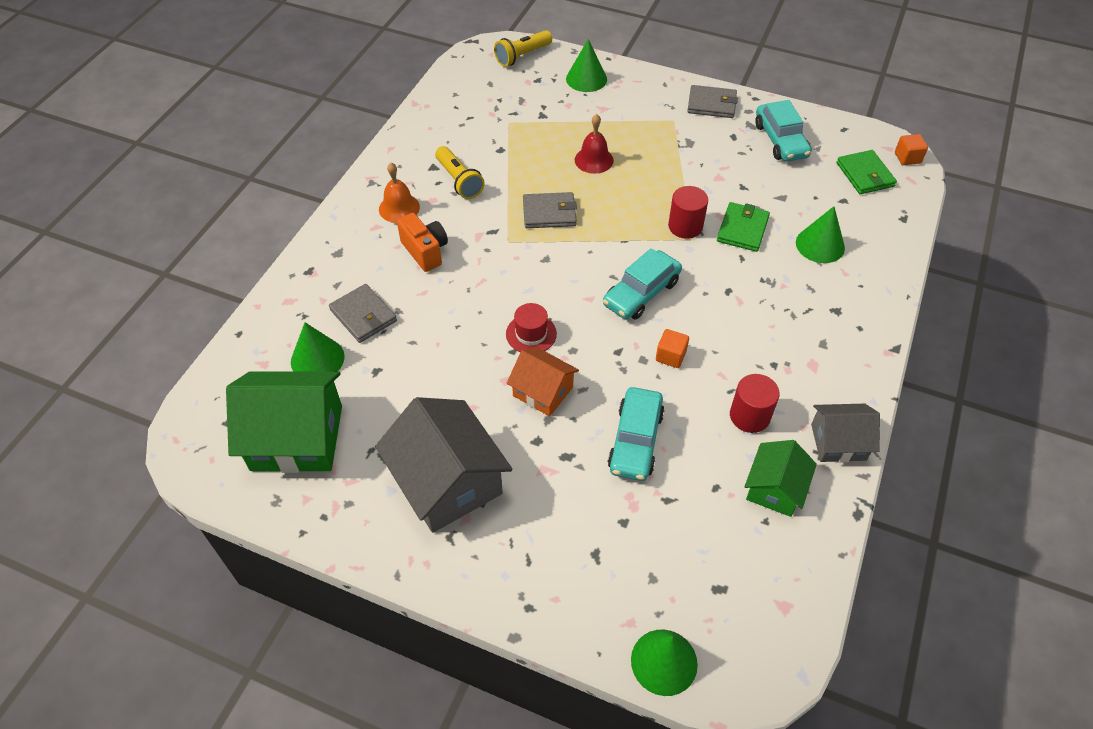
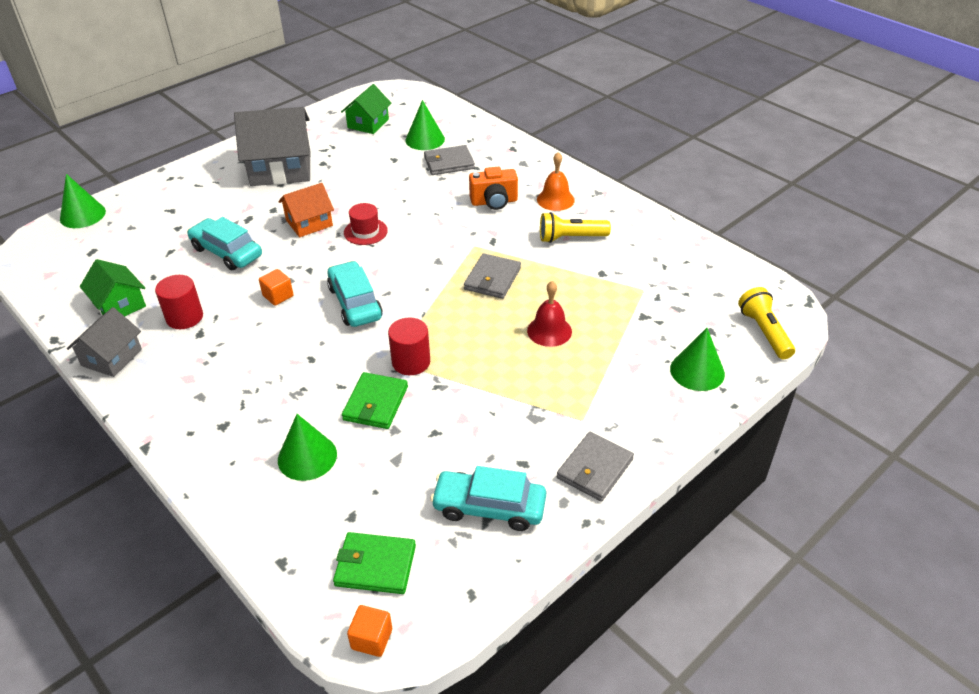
camera: 115 degrees right, 10 degrees down
(297, 438) = (368, 123): green house -> green house, size x0.58
(742, 229) = (375, 403): green wallet -> green wallet turned 60 degrees clockwise

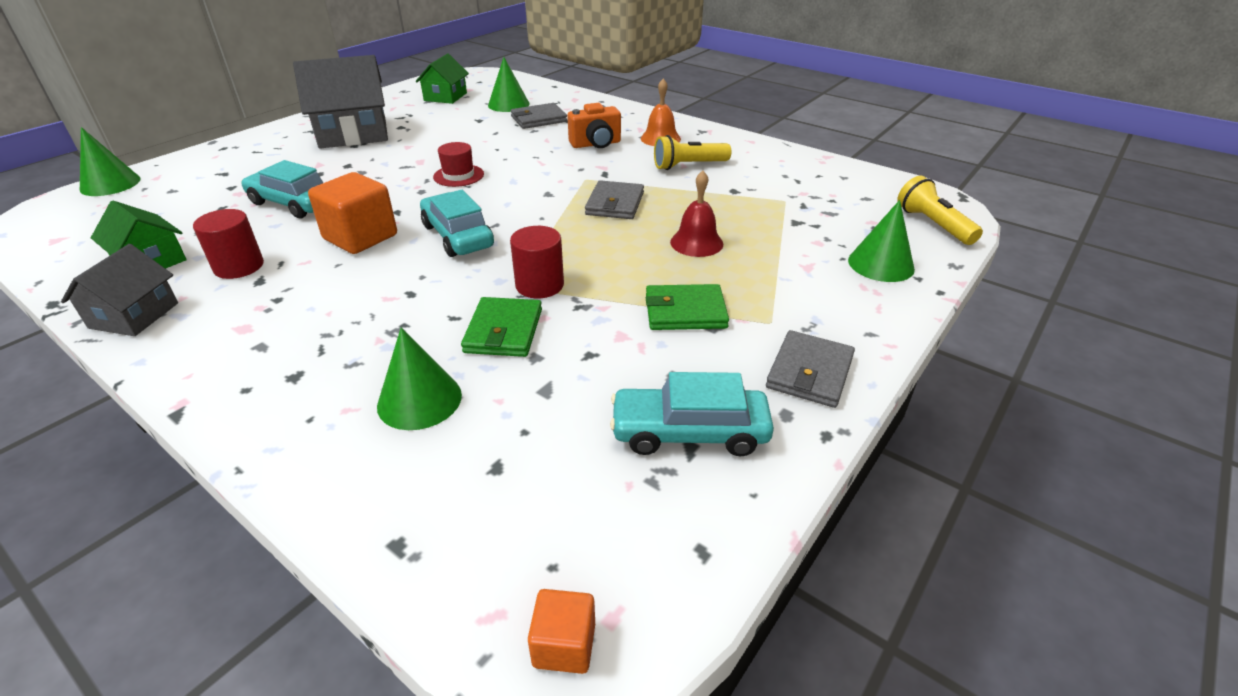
camera: 10 degrees left, 5 degrees down
(278, 296) = (360, 237): orange cube -> orange cube, size x1.91
(309, 223) = (391, 173): orange house -> none
(375, 565) = (545, 530): green wallet -> green wallet (685, 311)

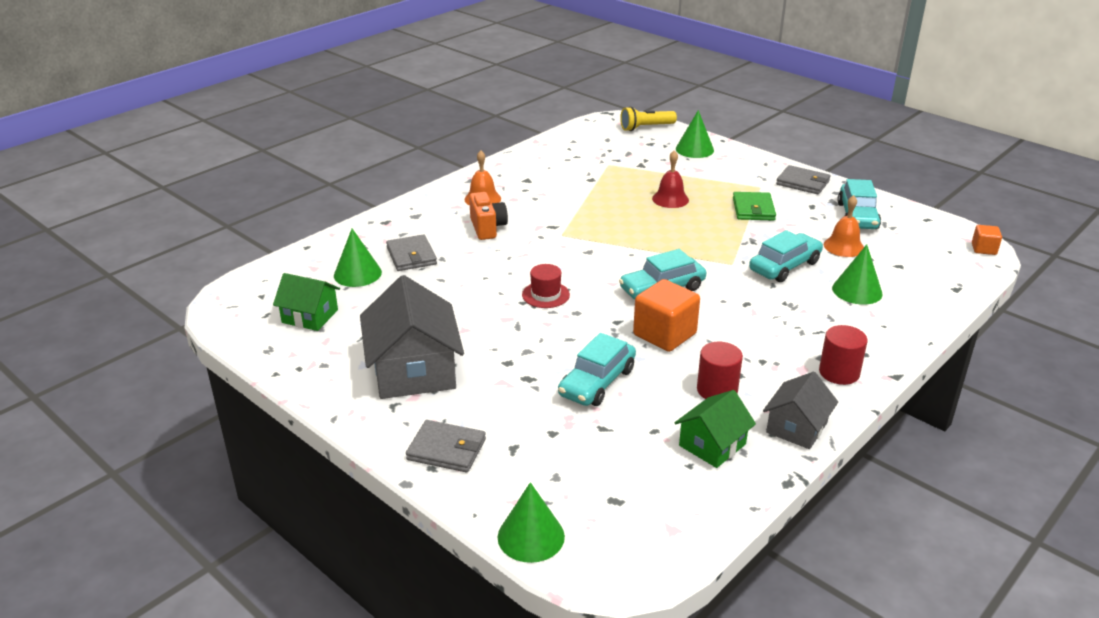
camera: 85 degrees left, 5 degrees down
(134, 315) = (796, 427): grey house -> grey house turned 75 degrees counterclockwise
(504, 331) = (784, 266): green wallet -> turquoise car
(539, 285) = (730, 254): red cylinder -> red cylinder (839, 373)
(567, 400) = (843, 246): none -> orange bell
(615, 204) = (609, 224): grey wallet -> grey wallet (447, 449)
(688, 166) = (543, 191): yellow flashlight -> none

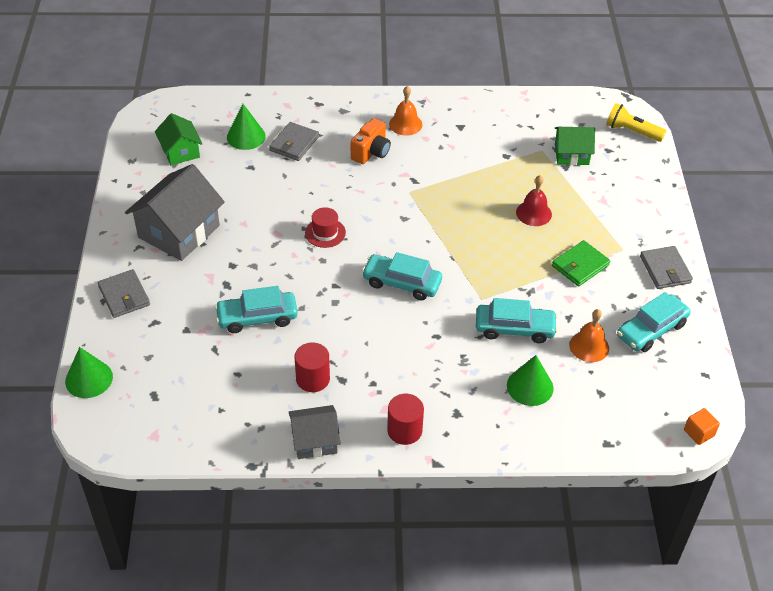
camera: 45 degrees right, 15 degrees up
(664, 334) = (347, 317): orange cube -> none
(694, 149) = (634, 179): green cone -> none
(712, 445) = (252, 409): green house -> green house (571, 154)

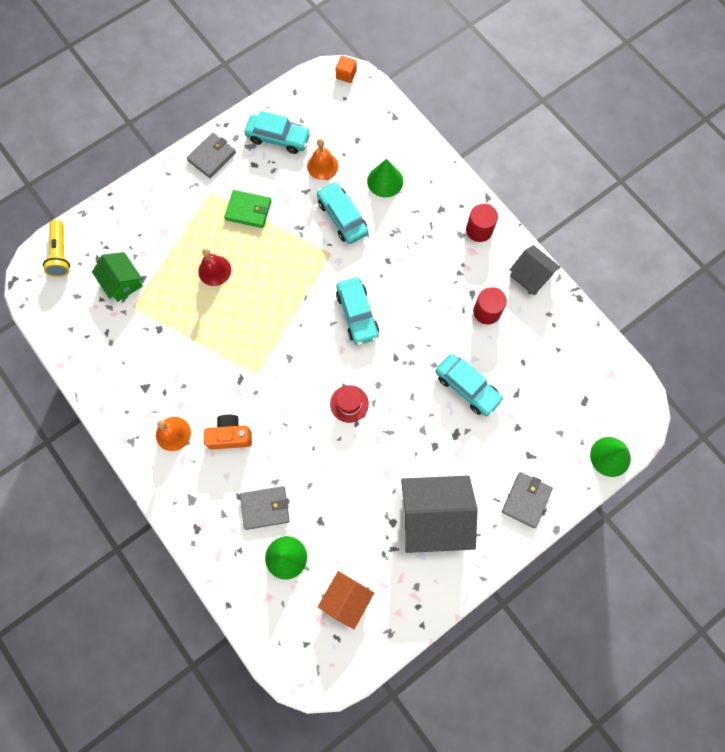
camera: 125 degrees left, 25 degrees up
(180, 151) = (346, 599): green house -> orange house

